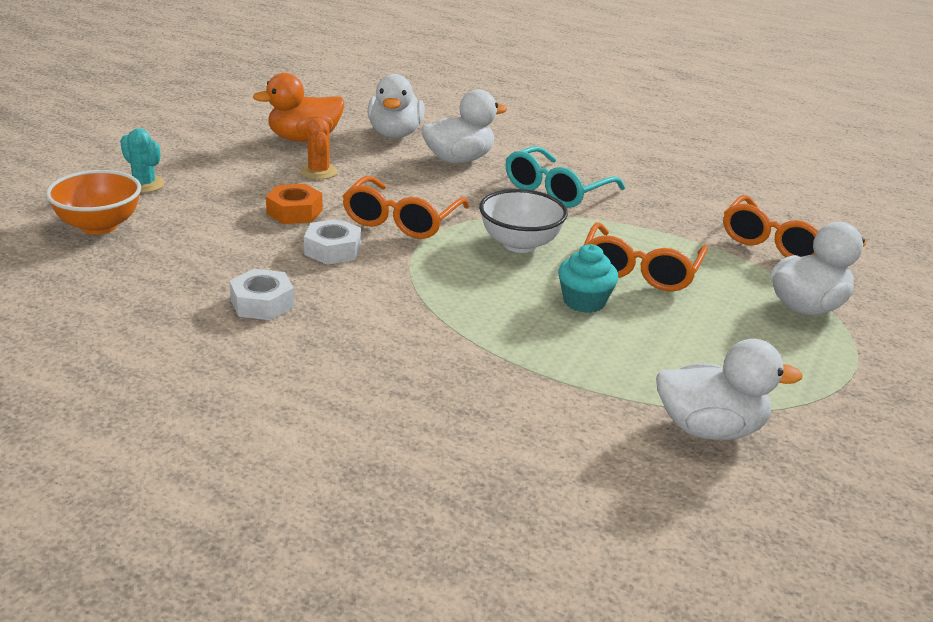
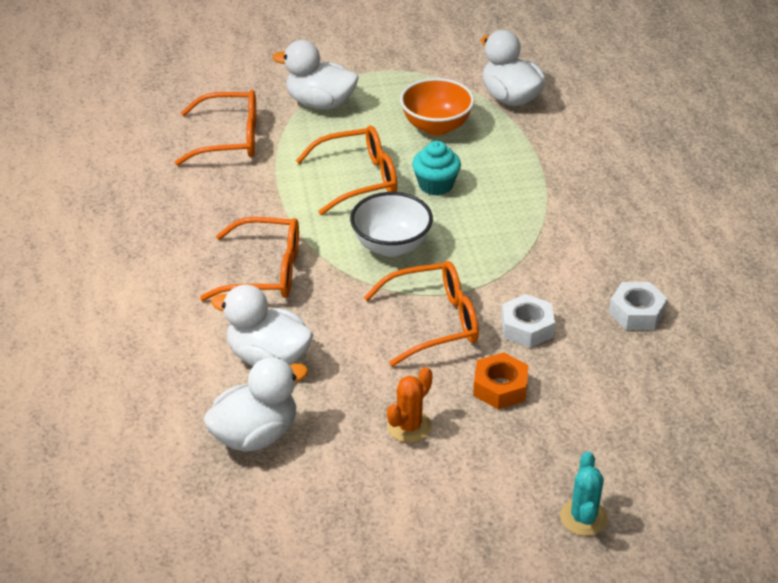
camera: 125 degrees left, 10 degrees up
(99, 226) = (677, 479): orange bowl -> orange bowl (436, 126)
(304, 139) = (349, 489): orange duck -> none
(557, 190) = (264, 272): turquoise glasses -> orange glasses

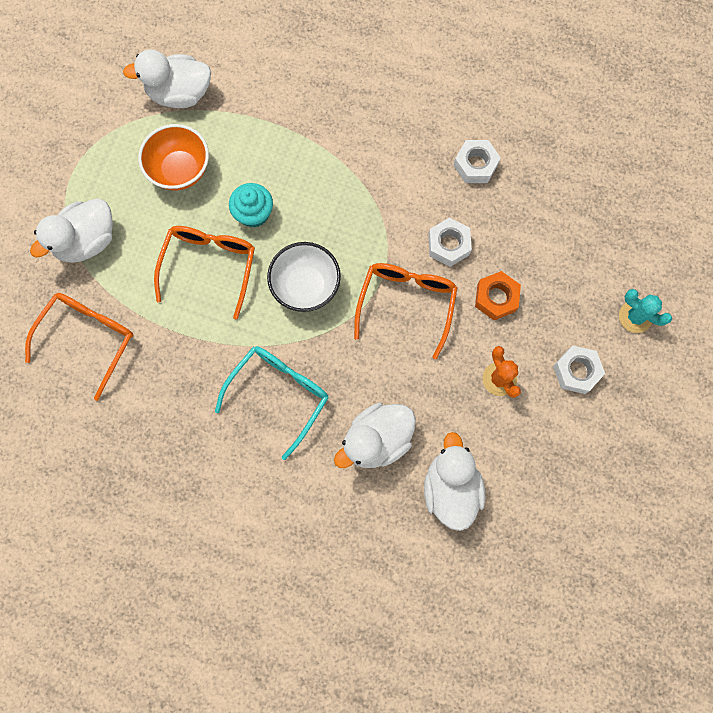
camera: 60 degrees left, 35 degrees up
(264, 272) = (278, 395): orange glasses -> turquoise glasses
(471, 489) = (576, 371): none -> white nut

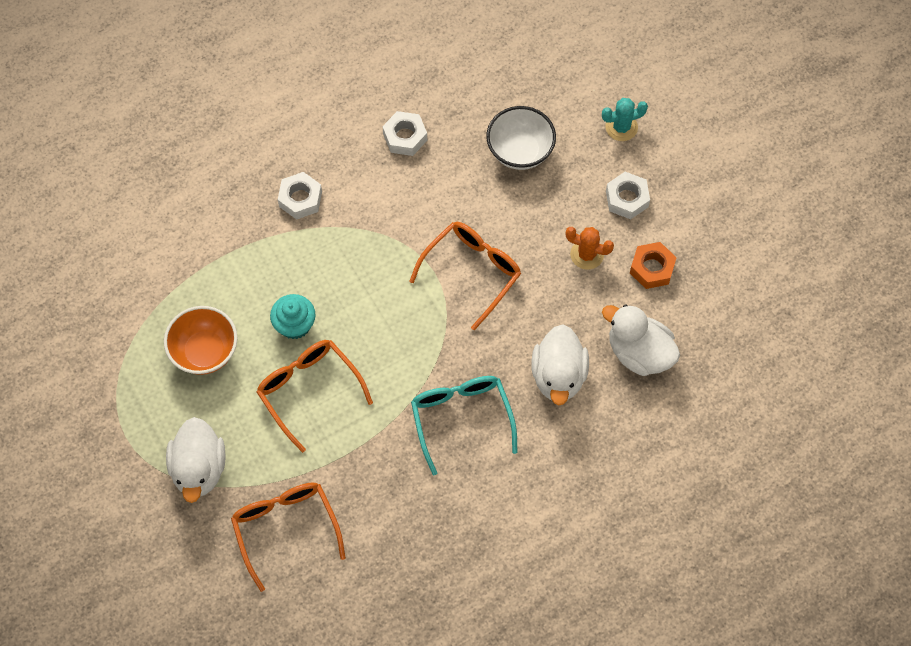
camera: 50 degrees left, 10 degrees down
(180, 94) = (136, 302): white duck -> none
(306, 286) = (391, 333): white bowl -> white bowl (520, 151)
(406, 304) = (471, 273): orange glasses -> orange glasses turned 75 degrees clockwise
(448, 245) = (451, 206): white nut -> white nut (300, 199)
(496, 298) = (523, 207): orange nut -> orange nut (652, 268)

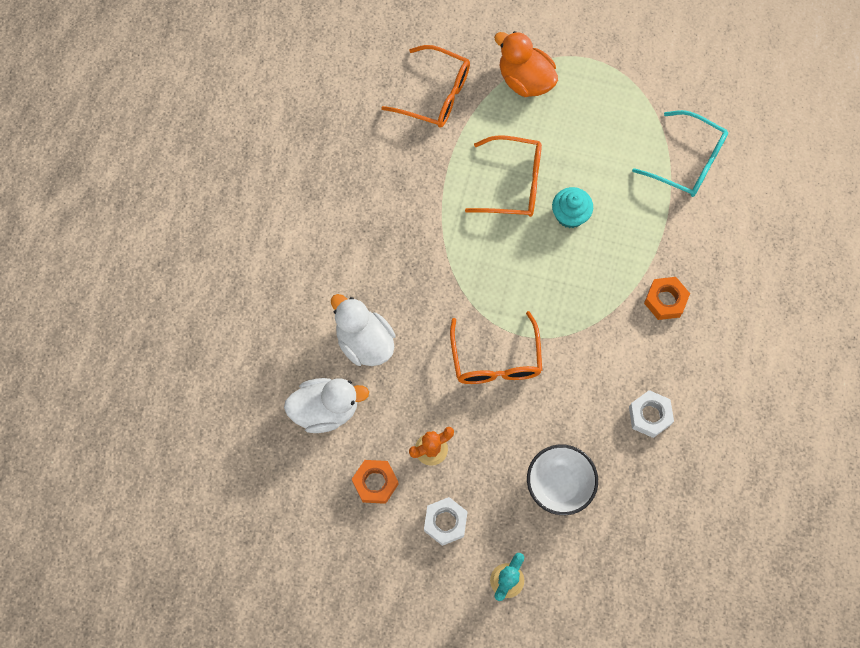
camera: 135 degrees right, 5 degrees up
(199, 469) = (525, 80): white duck -> orange duck
(205, 351) = (604, 147): orange bowl -> none
(300, 199) = (665, 300): white nut -> orange nut
(461, 419) = (399, 255): turquoise glasses -> turquoise glasses (687, 161)

